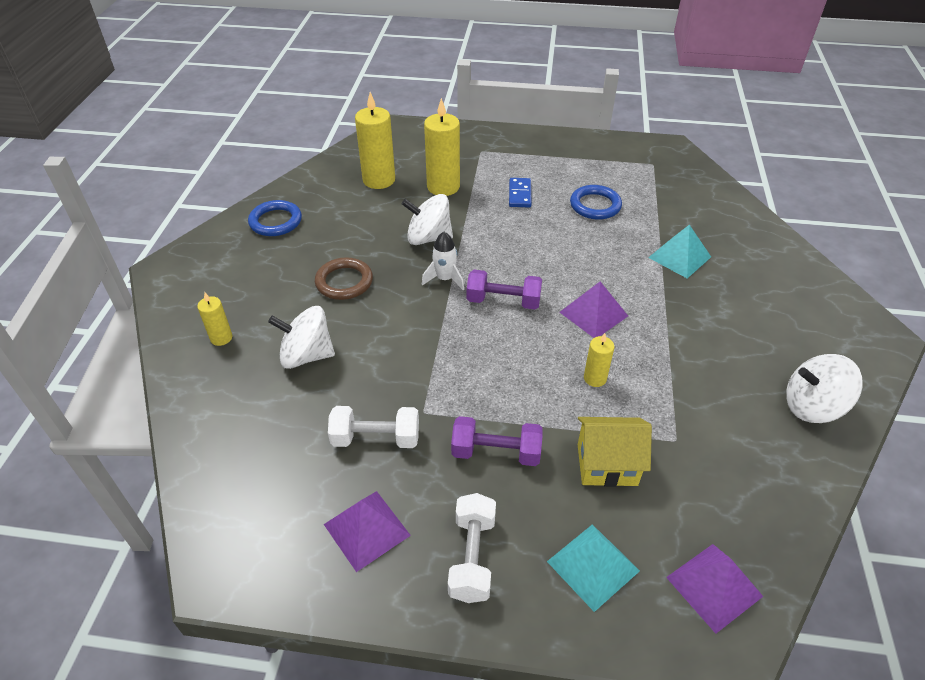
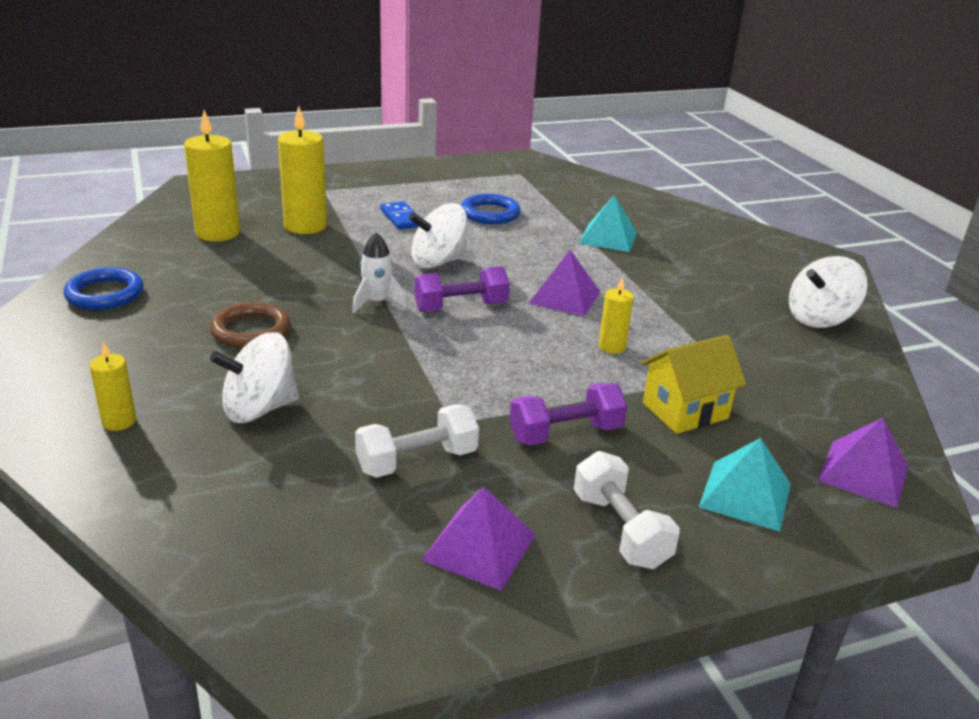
camera: 30 degrees left, 15 degrees down
(428, 238) = (326, 272): white spinning top -> white spinning top (438, 262)

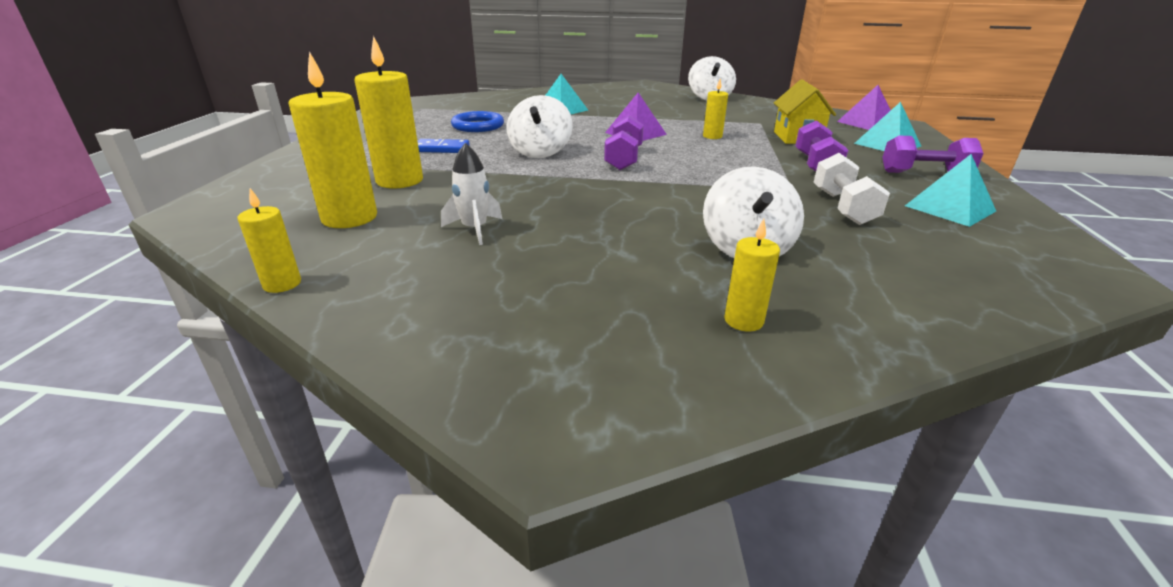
camera: 60 degrees left, 0 degrees up
(105, 294) = (420, 298): blue ring -> none
(106, 248) = (282, 284): none -> yellow candle
(251, 331) = (595, 232): brown ring -> none
(377, 303) = (589, 180): white rocket -> white rocket (474, 229)
(479, 547) = (950, 208): purple pyramid -> turquoise pyramid
(620, 530) = (924, 173): white dumbbell -> purple dumbbell

